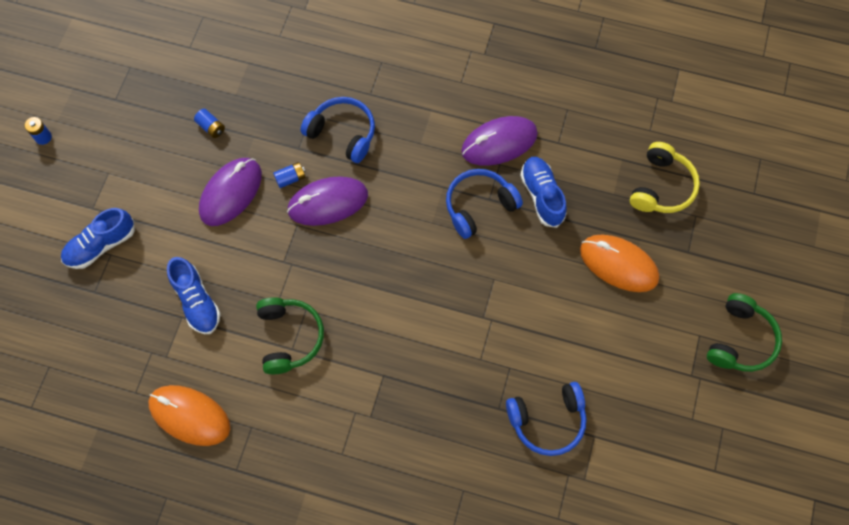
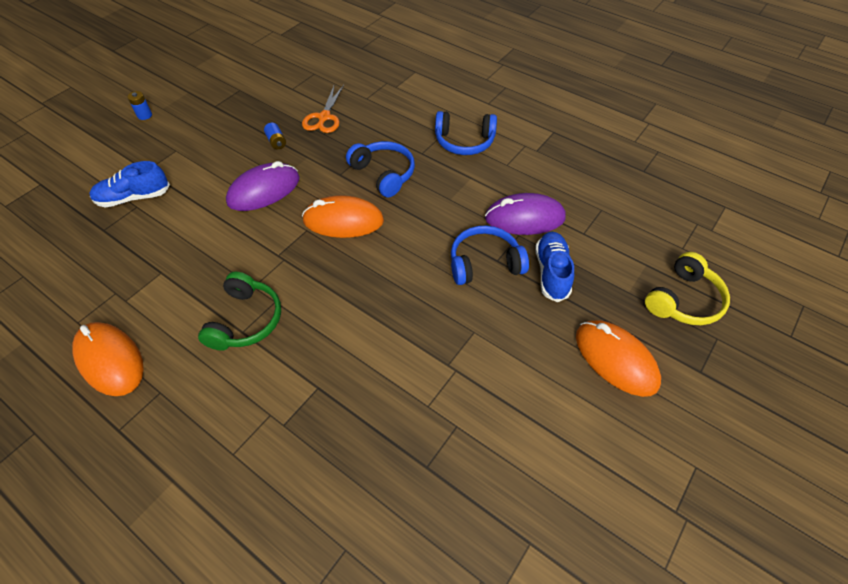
camera: 20 degrees right, 15 degrees down
(196, 301) = (182, 263): blue shoe -> none
(246, 77) = (324, 117): none -> orange scissors
(290, 178) = (321, 194): blue battery -> none
(328, 203) = (343, 221): purple mouse -> orange mouse
(547, 421) = (478, 502): blue headphones -> blue headphones (464, 142)
(740, 340) = (749, 490): green headphones -> none

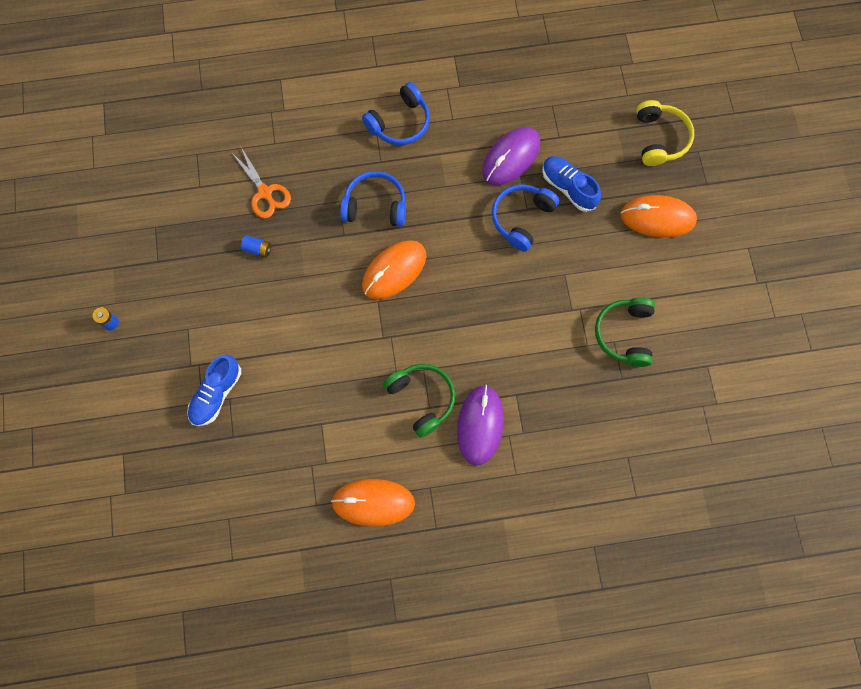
camera: 45 degrees left, 20 degrees up
(264, 190) = (306, 299): purple mouse -> purple mouse (480, 425)
(474, 429) = (624, 334): none -> green headphones

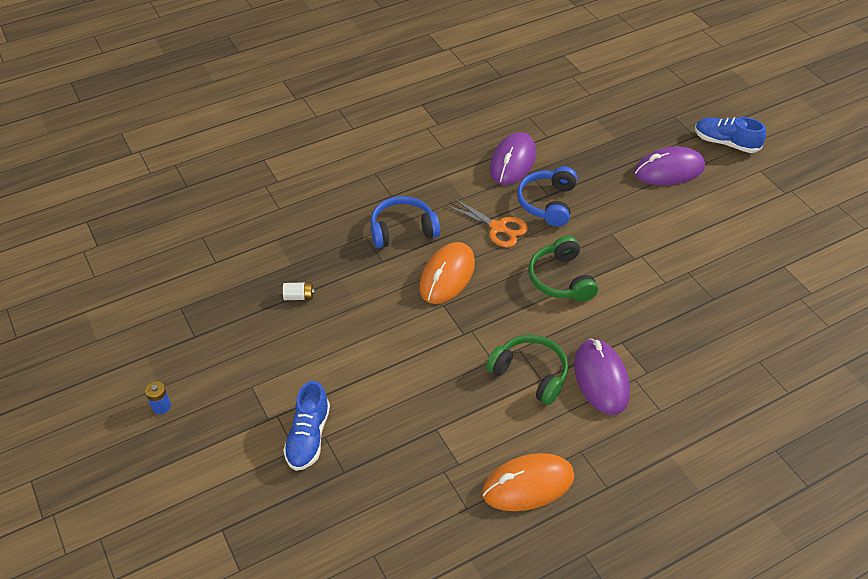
camera: 20 degrees left, 25 degrees down
(258, 249) = (299, 296): blue battery -> white battery
(265, 192) = (286, 249): orange scissors -> orange scissors (498, 227)
(400, 123) = (395, 163): blue headphones -> none
(568, 187) = (577, 169): blue shoe -> blue shoe (726, 143)
(624, 334) = (694, 263): green headphones -> green headphones (561, 279)
(657, 218) = (669, 170): orange mouse -> purple mouse
(660, 138) = (636, 116): yellow headphones -> none

